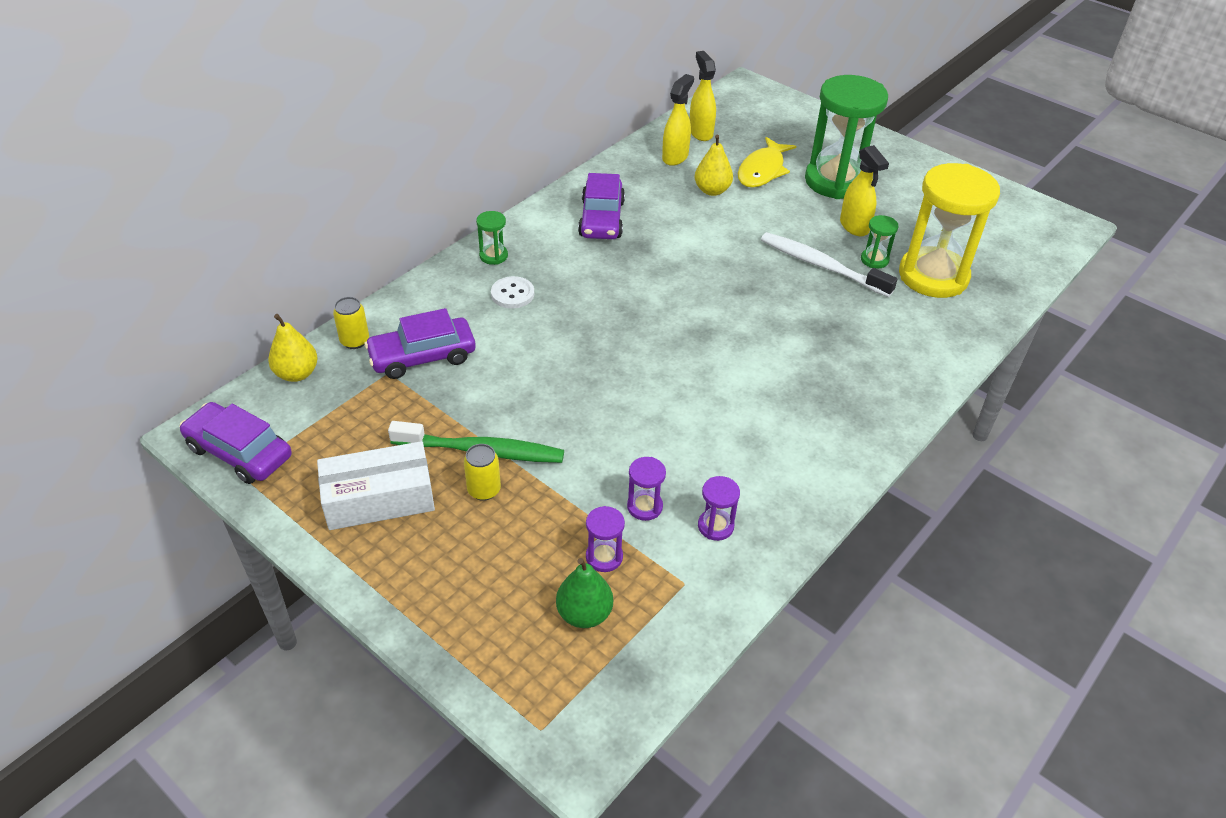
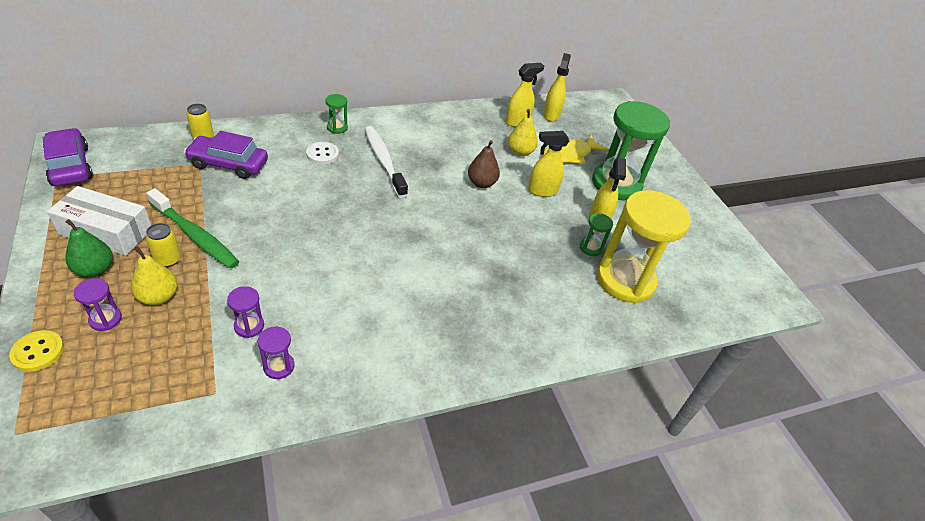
camera: 25 degrees right, 0 degrees up
(297, 373) = (151, 139): yellow pear -> yellow pear (158, 297)
(465, 650) = (38, 352): none -> yellow button
(584, 614) = (130, 373): green pear -> green pear (95, 269)
(602, 219) = (428, 137): purple car -> none
(604, 557) = (186, 344): purple hourglass -> purple hourglass (105, 319)
(709, 244) = (481, 183): none -> brown pear
(774, 223) = (542, 191): none -> yellow spray bottle
(822, 266) = (546, 233): white toothbrush -> white toothbrush (384, 161)

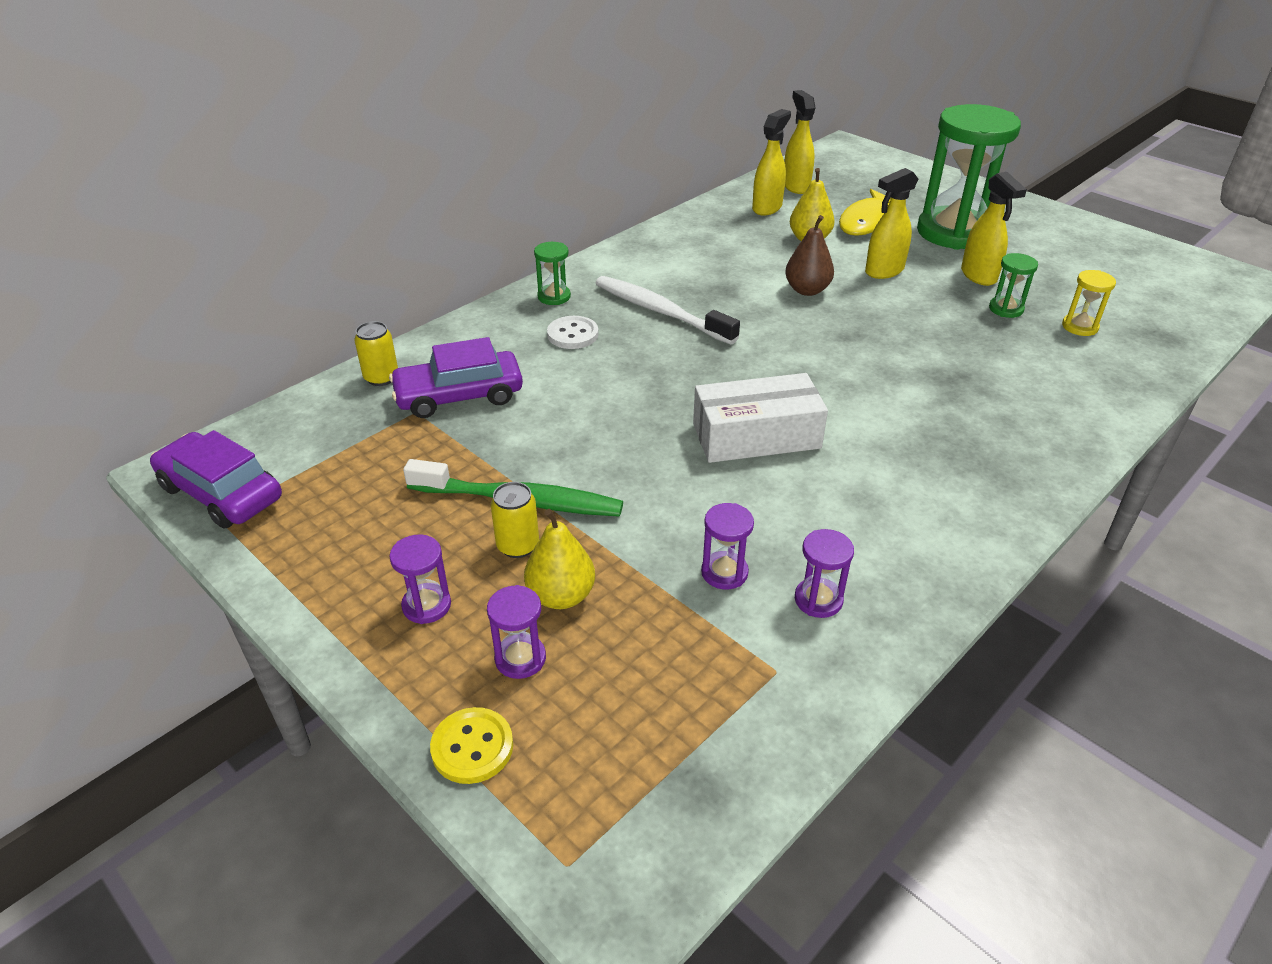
camera: 20 degrees left, 5 degrees down
(95, 269) = (426, 605): green pear -> purple hourglass
(106, 231) = (384, 551): white box -> white box (756, 436)
(625, 280) = (1079, 327): yellow hourglass -> yellow hourglass, size x0.41

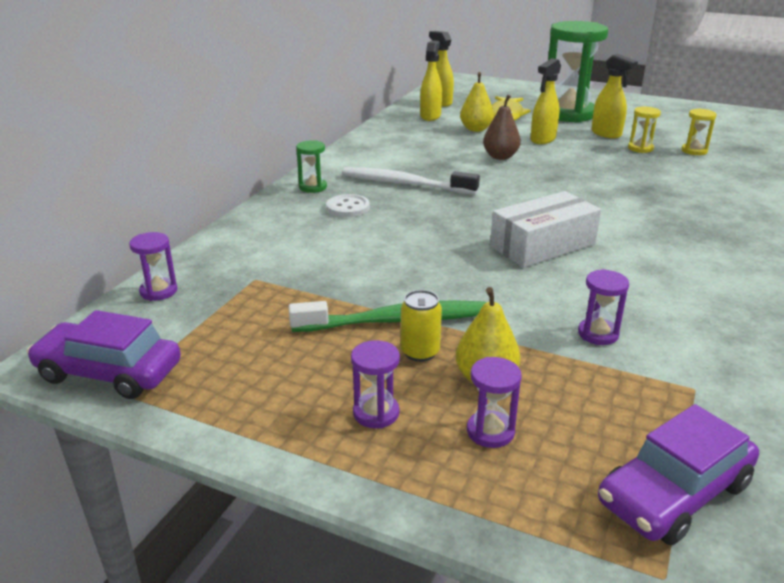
camera: 20 degrees left, 10 degrees down
(381, 378) = (205, 261): yellow can -> none
(459, 396) = (285, 261): purple car -> purple car (674, 493)
(472, 747) = (505, 510): yellow button -> none
(818, 600) = (680, 335): purple hourglass -> purple hourglass (158, 291)
(1006, 309) = (640, 148): green hourglass -> yellow hourglass

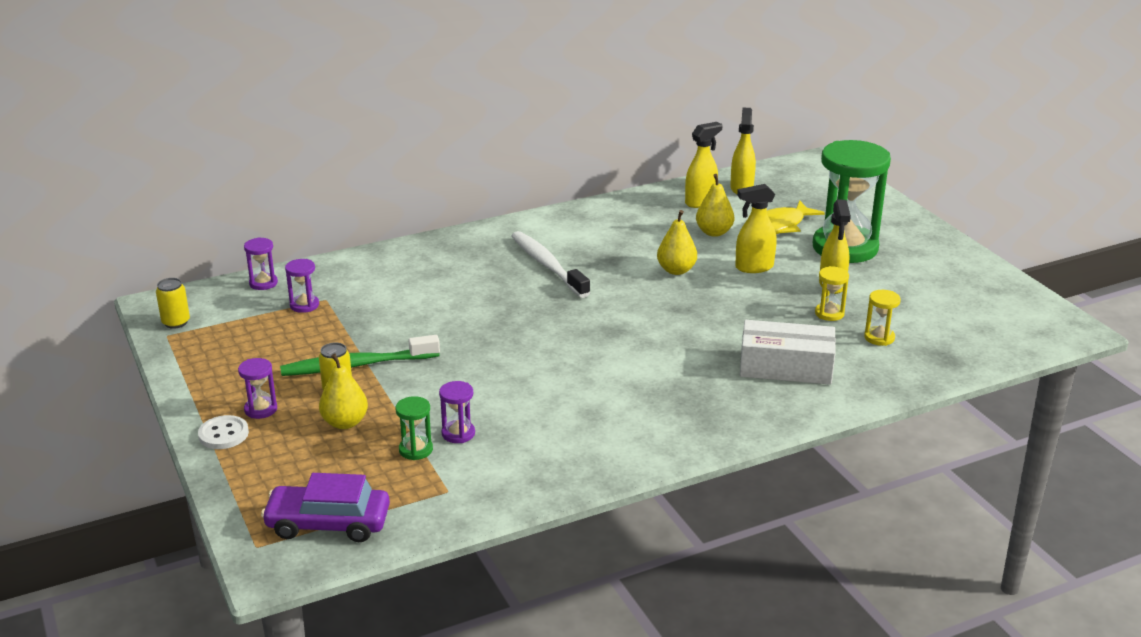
camera: 40 degrees right, 0 degrees up
(109, 372) = (176, 322): purple car -> yellow can
(313, 187) = (475, 240): green hourglass -> green hourglass (416, 450)
(348, 208) = (469, 269): white button -> white button (223, 434)
(395, 321) = (357, 365): green toothbrush -> green toothbrush turned 135 degrees clockwise
(490, 431) = (297, 448): purple hourglass -> purple hourglass (304, 305)
(500, 157) = (676, 270): brown pear -> yellow pear
(542, 245) = (548, 360): white box -> white box (786, 367)

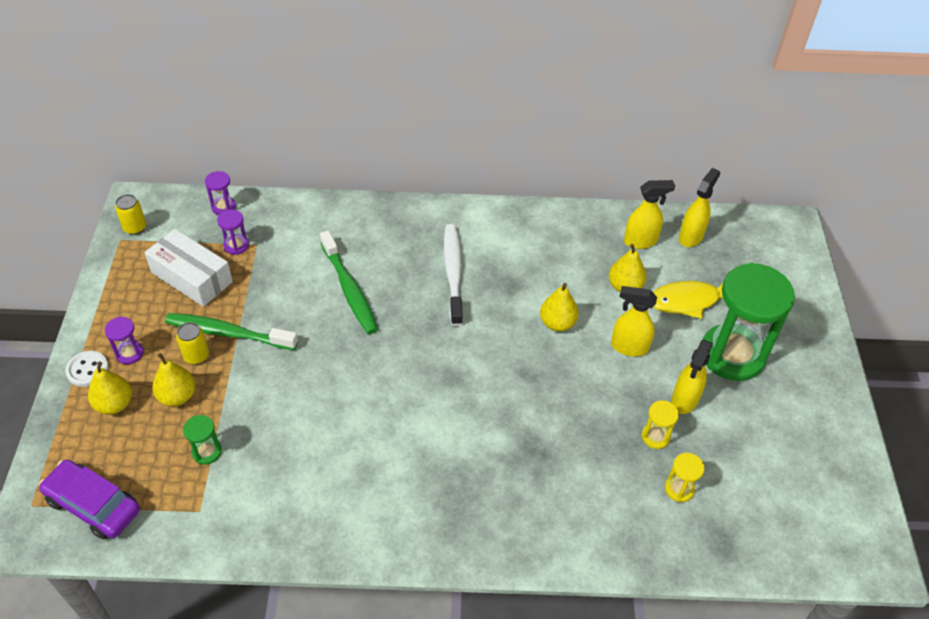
camera: 25 degrees right, 20 degrees up
(280, 448) = (114, 404): none -> yellow pear
(454, 302) = (349, 289): none -> green toothbrush
(458, 433) = (249, 448): purple hourglass -> none
(786, 367) = (567, 489): white box -> white box (191, 277)

